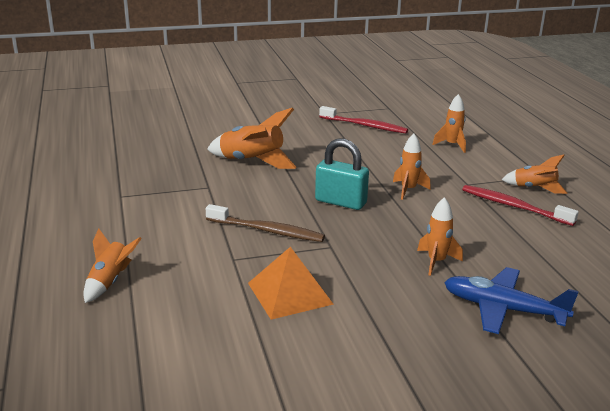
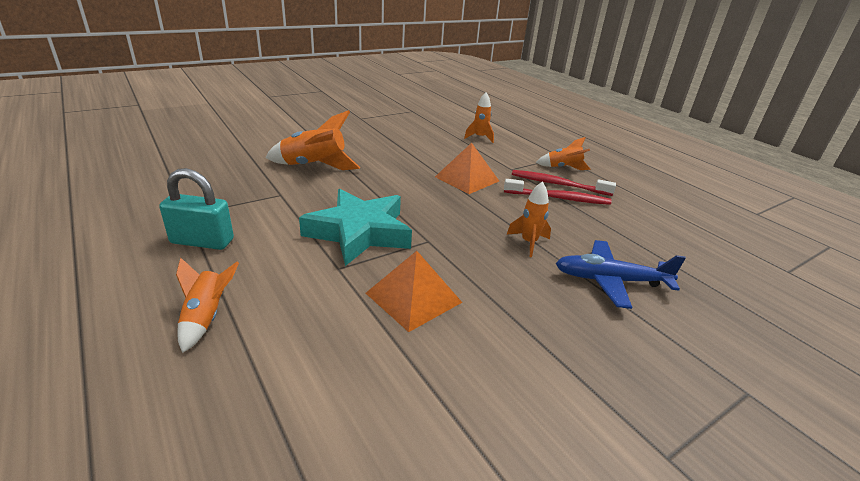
camera: 20 degrees left, 5 degrees up
(267, 230) = (359, 232): brown toothbrush -> turquoise star
(340, 202) = (415, 196): turquoise padlock -> turquoise padlock (202, 241)
(364, 126) = (400, 126): red toothbrush -> red toothbrush (558, 198)
(408, 190) = (467, 179): orange rocket -> orange pyramid

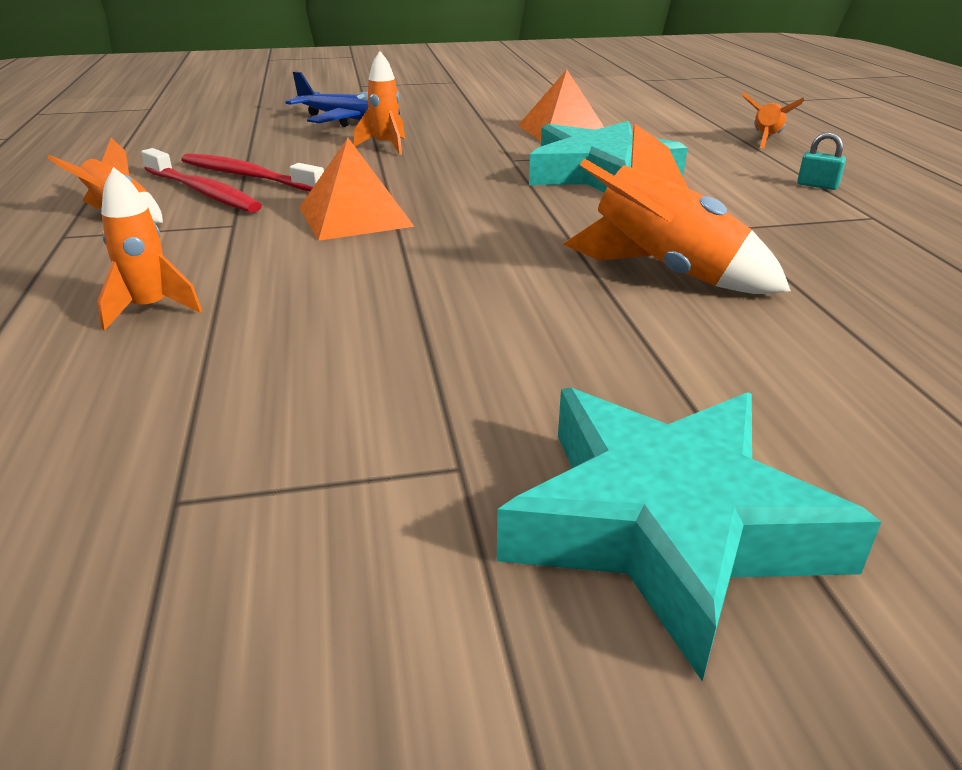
camera: 155 degrees left, 0 degrees up
(202, 241) = (817, 185): turquoise padlock -> turquoise padlock, size x0.48
(314, 114) = (668, 526): none -> turquoise star

